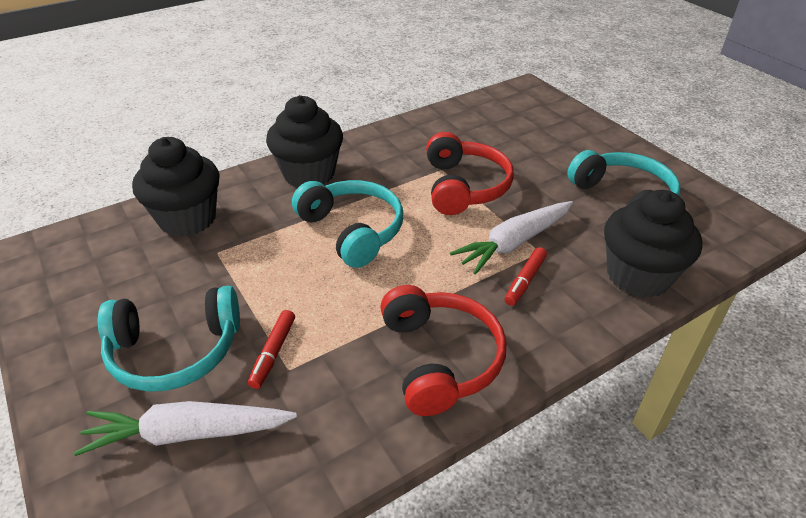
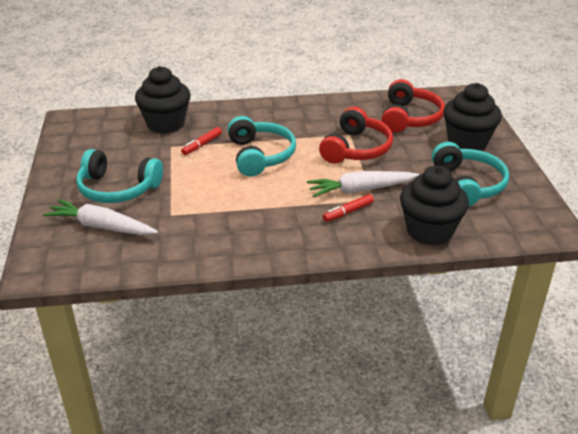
camera: 25 degrees right, 5 degrees down
(273, 353) = (168, 205): red marker -> red marker (202, 145)
(309, 174) = (257, 116): black cupcake -> black cupcake (467, 142)
(439, 359) = (259, 235): red headphones -> red headphones (409, 118)

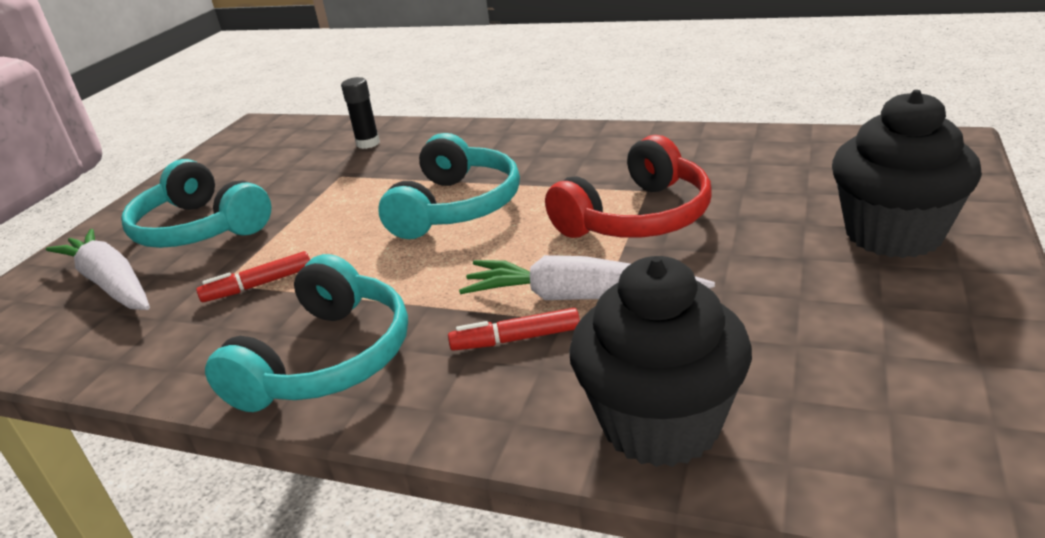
camera: 30 degrees right, 5 degrees down
(166, 124) = (368, 143): black cupcake -> black glue stick
(202, 145) = (385, 179): red marker -> red marker (258, 285)
(409, 118) = (790, 174): red headphones -> none
(467, 185) = (832, 329): turquoise headphones -> turquoise headphones (326, 359)

